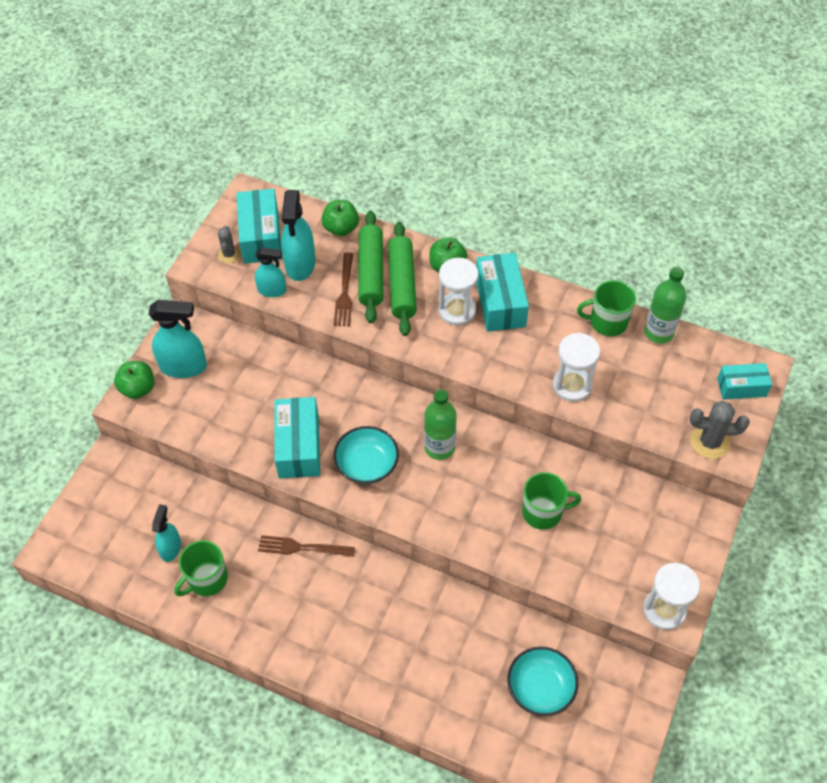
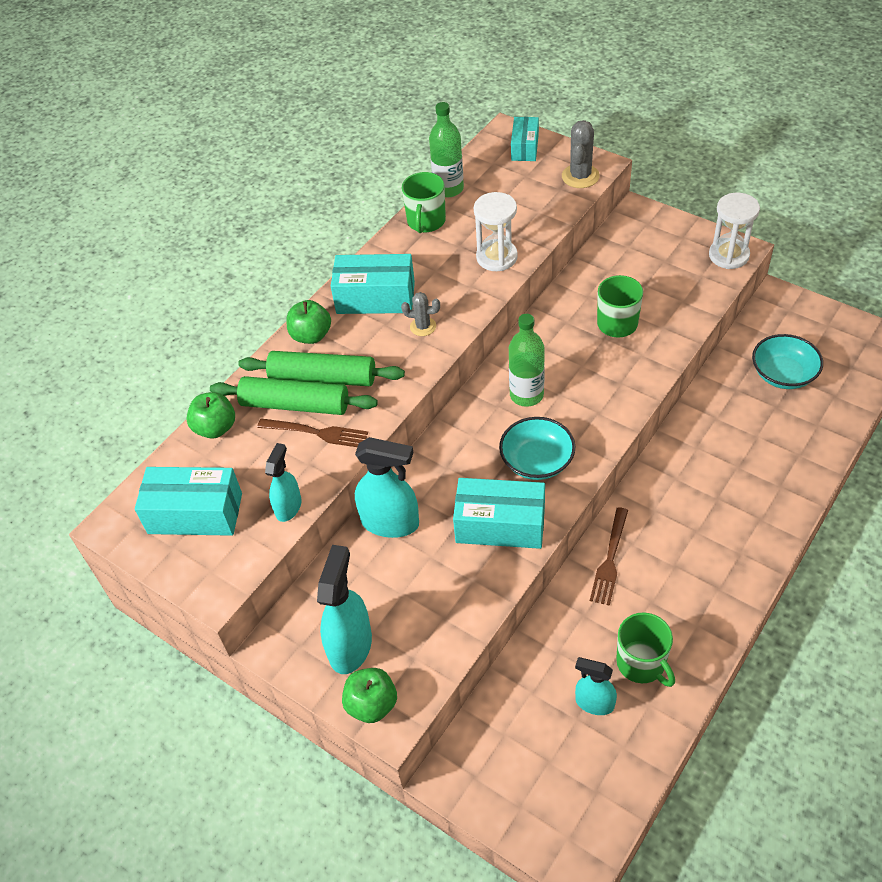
camera: 75 degrees left, 5 degrees down
(229, 254) = (211, 551): grey cactus -> grey cactus (423, 326)
(300, 264) = (257, 474): turquoise spray bottle -> turquoise spray bottle (390, 522)
(457, 310) = (375, 334): white hourglass -> none

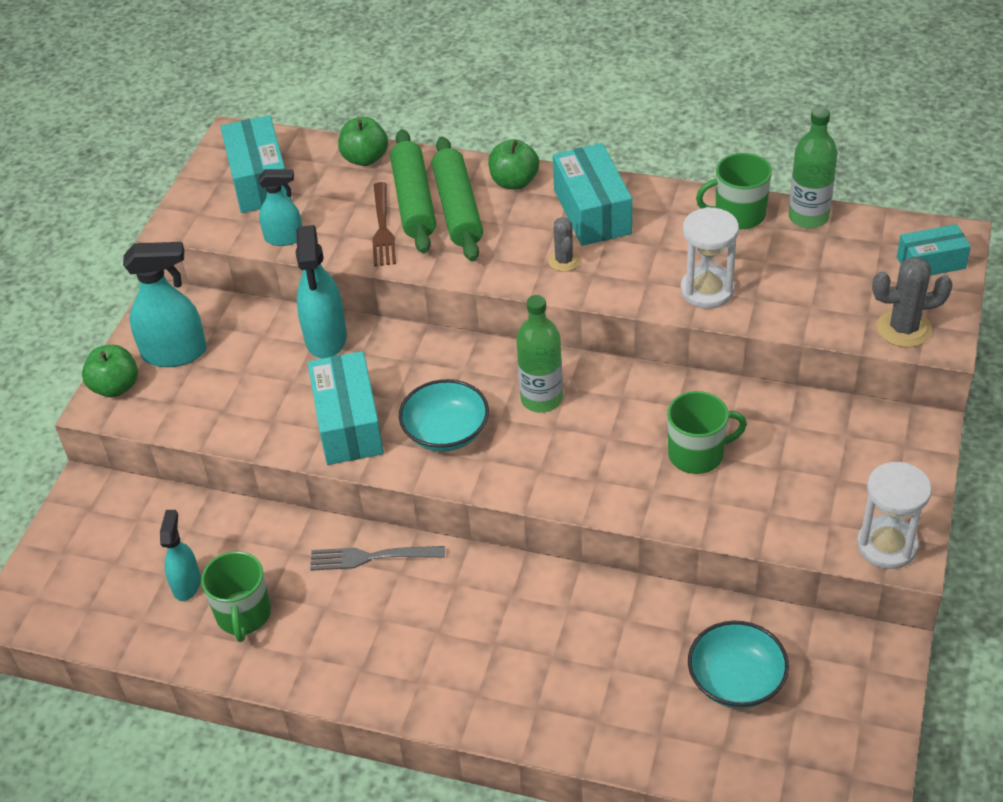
camera: 70 degrees right, 5 degrees down
(610, 559) = (371, 557): brown fork -> grey fork
(641, 663) = (243, 615): green mug -> green mug turned 45 degrees counterclockwise

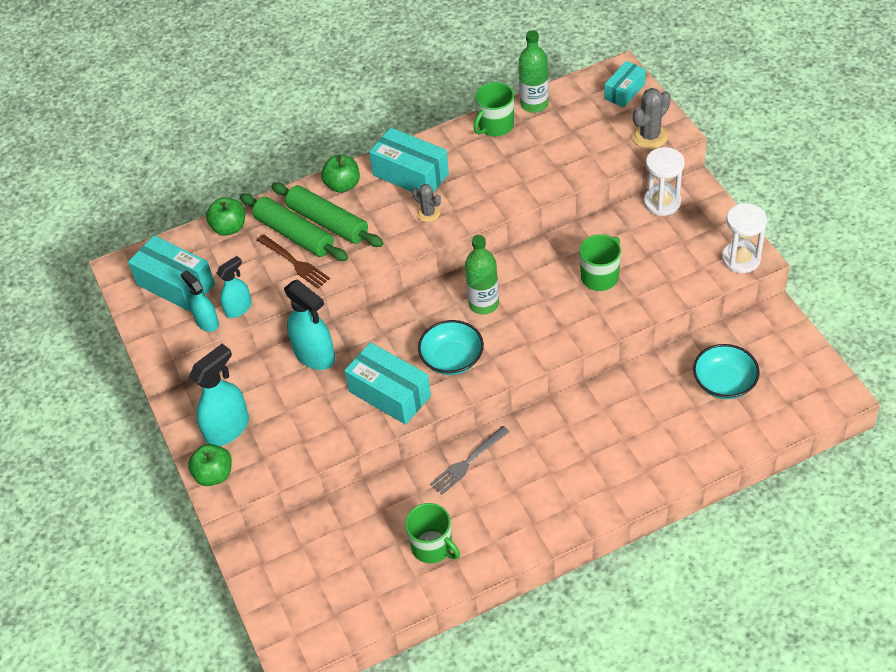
camera: 40 degrees left, 5 degrees up
(187, 584) = (378, 556): turquoise spray bottle -> turquoise spray bottle (207, 322)
(707, 290) = (527, 180): white hourglass -> white hourglass (662, 202)

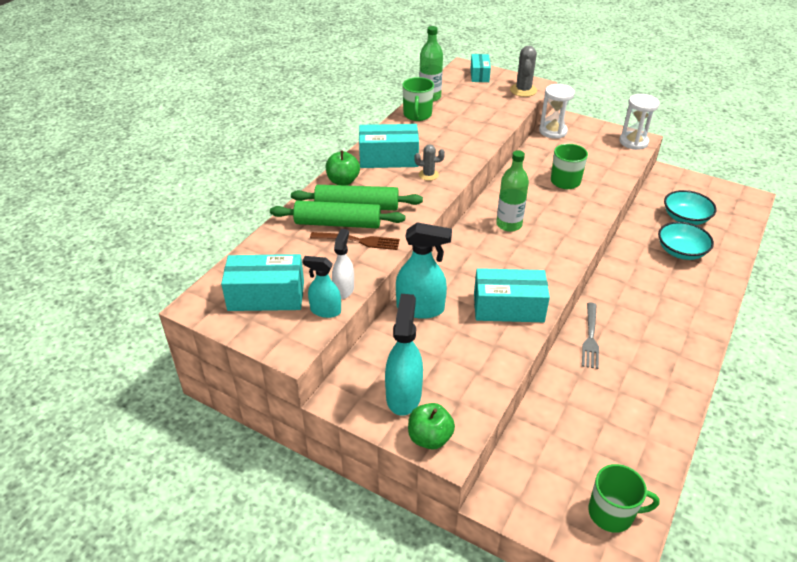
camera: 40 degrees left, 10 degrees down
(229, 228) = (275, 239): green apple -> none
(238, 308) = (344, 289): turquoise spray bottle -> white spray bottle
(433, 547) = (634, 408): green mug -> green mug (612, 513)
(452, 359) = (527, 266): turquoise bowl -> turquoise bowl (681, 251)

